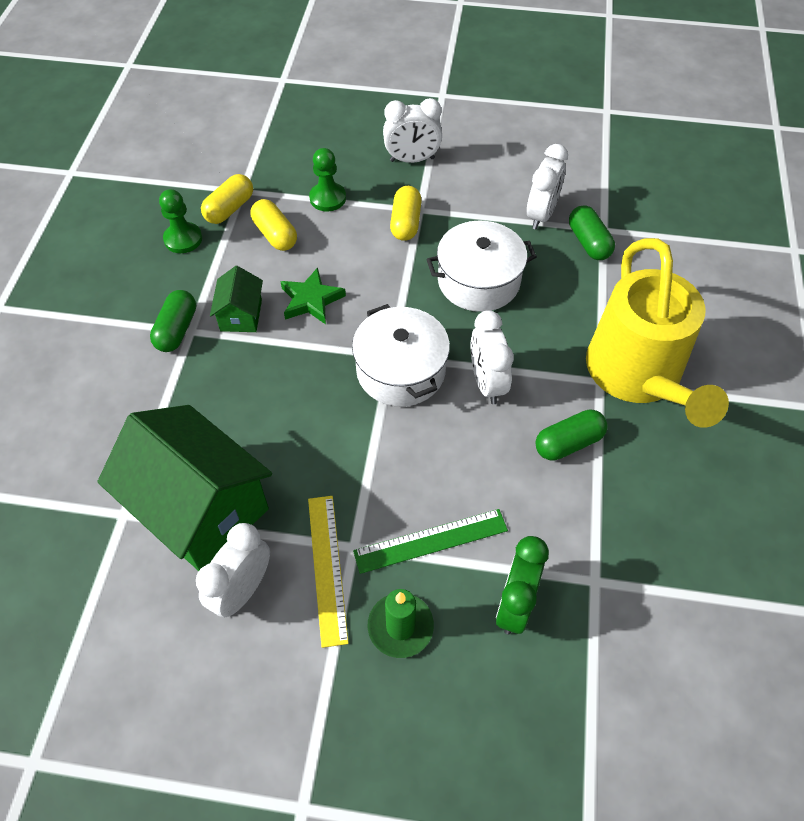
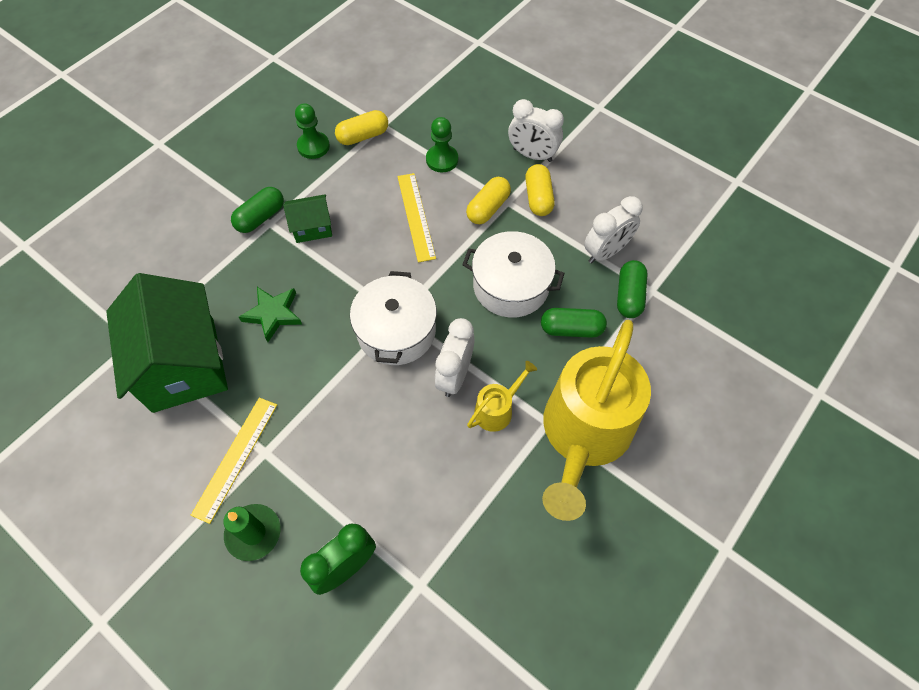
camera: 30 degrees right, 5 degrees up
(241, 315) = (312, 227): green house -> green house turned 45 degrees clockwise
(242, 590) = (170, 441): white clock -> none
(275, 235) = (381, 173): yellow capsule -> yellow capsule (538, 198)
(311, 300) = (370, 240): green star -> green star (273, 314)
(341, 259) = (416, 216): none -> yellow ruler
(430, 540) = (321, 479): green ruler -> none
(548, 393) = (497, 410): none -> yellow watering can
(568, 443) = (483, 461): green capsule -> green capsule (571, 329)

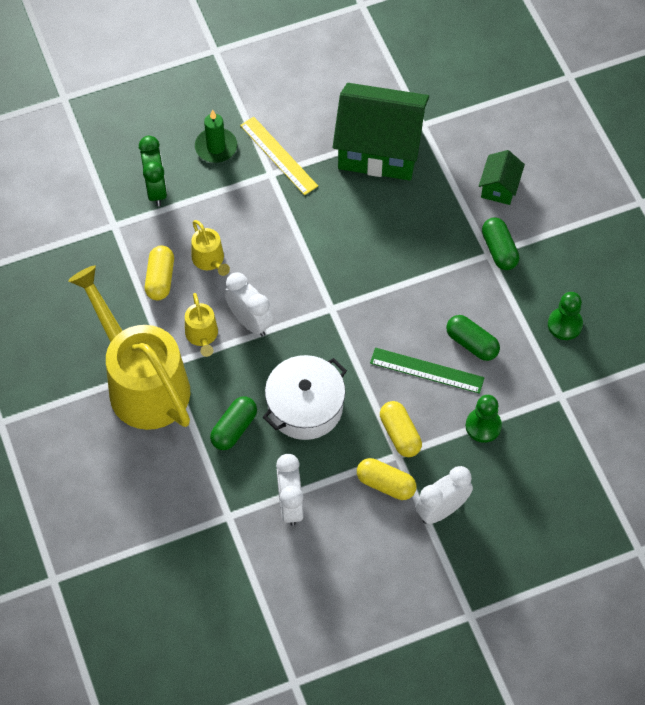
camera: 120 degrees right, 0 degrees up
(273, 314) = (388, 222): green star -> none
(312, 227) = (463, 284): green house -> green house (499, 187)
(363, 136) = (554, 372): yellow capsule -> yellow capsule (160, 279)
(396, 331) = (317, 300): white pot -> none
(407, 453) = (209, 260): none -> yellow watering can
(416, 216) = (427, 370): yellow ruler -> green ruler
(629, 296) = (235, 494): green capsule -> green capsule (472, 343)

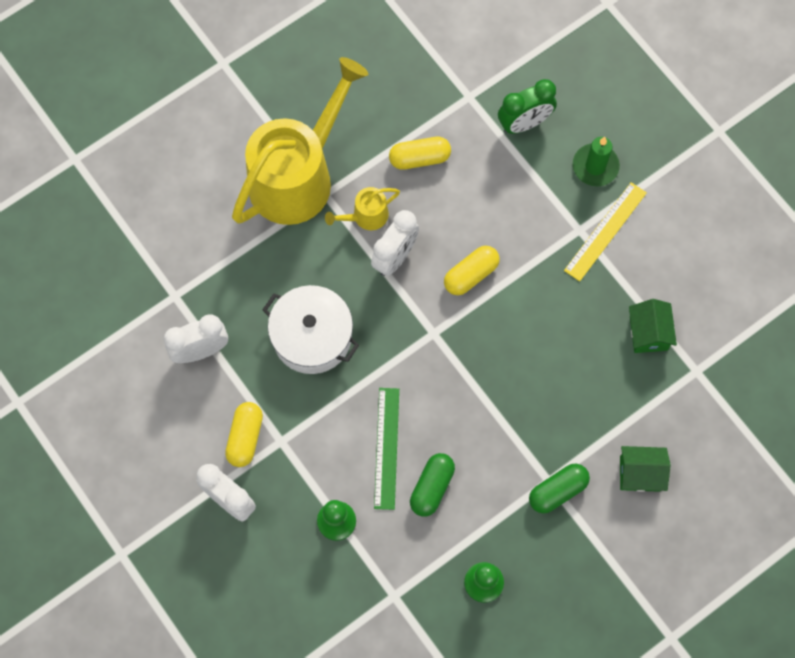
camera: 75 degrees right, 10 degrees up
(209, 260) = (455, 199): yellow watering can -> none
(234, 428) = (270, 275): green capsule -> none
(379, 149) = (648, 333): green house -> green house, size x0.47
(400, 434) = (305, 438): yellow capsule -> yellow capsule (471, 275)

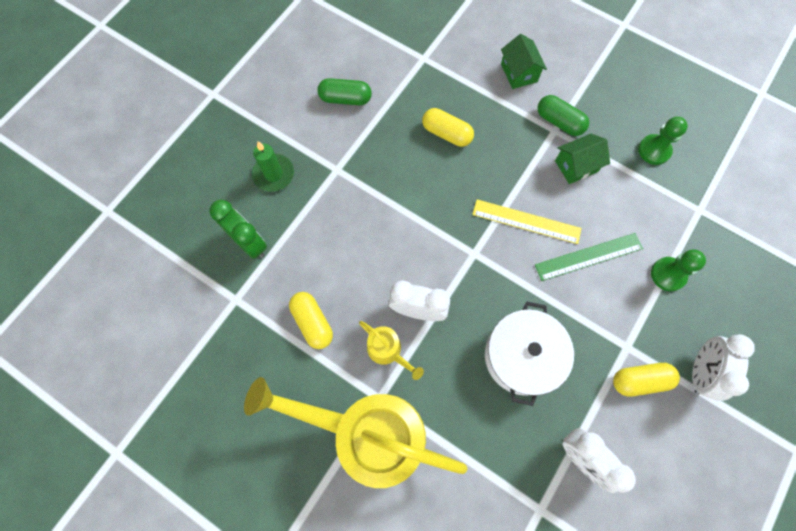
camera: 110 degrees left, 0 degrees up
(432, 487) = (602, 211): green capsule -> green capsule (345, 99)
(471, 275) = (409, 241): yellow capsule -> yellow capsule (446, 133)
(605, 231) = (331, 150): yellow ruler -> yellow ruler (526, 221)
(648, 333) = (406, 96): green house -> green house (576, 166)

